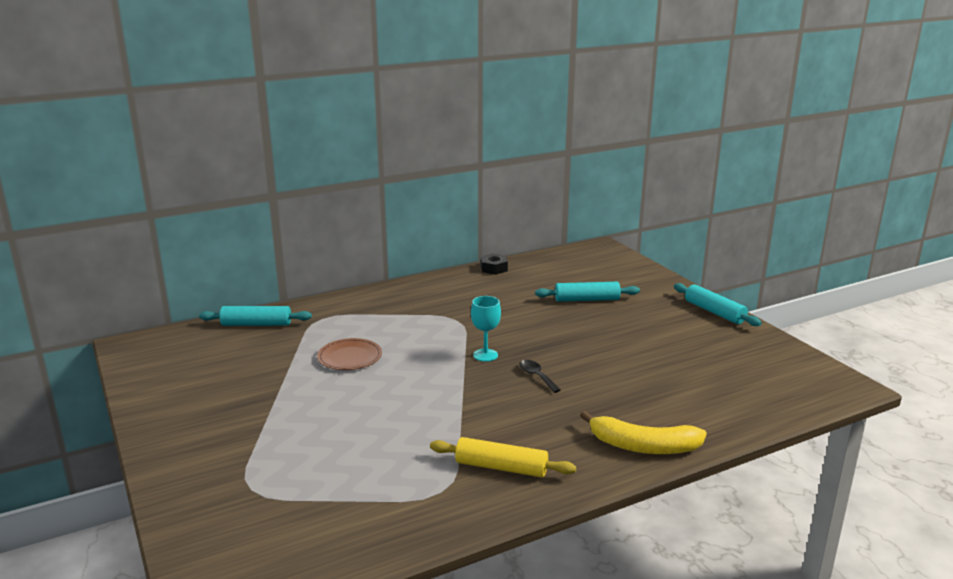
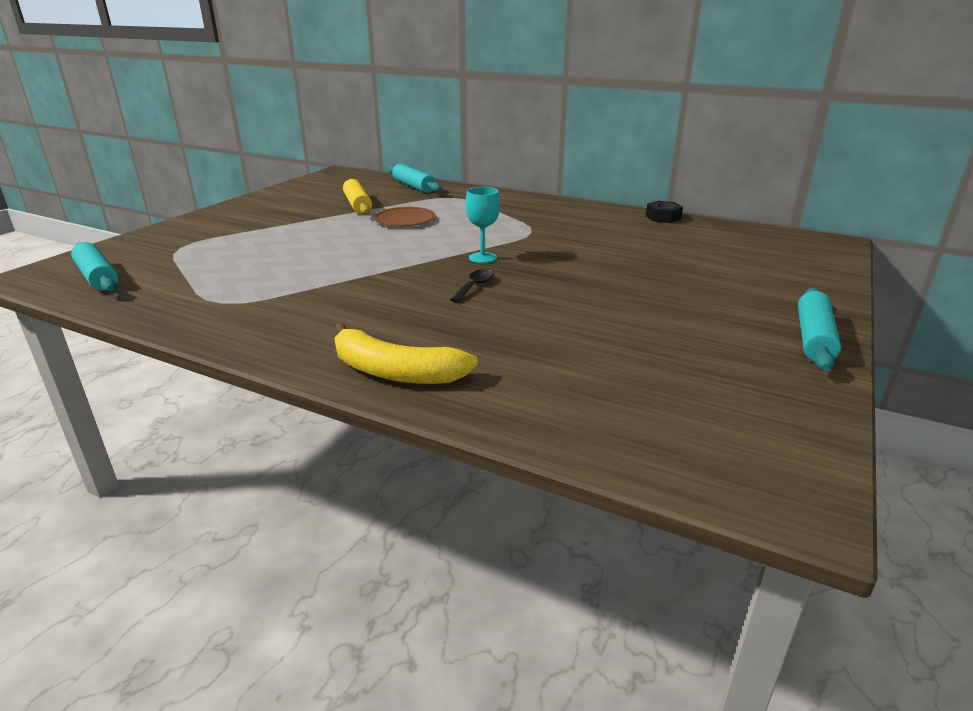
camera: 55 degrees right, 5 degrees up
(501, 467) = (282, 315): yellow rolling pin -> yellow rolling pin (357, 205)
(587, 299) = (685, 266): turquoise rolling pin -> turquoise rolling pin (97, 277)
(643, 446) = (395, 372): yellow banana -> yellow banana turned 45 degrees counterclockwise

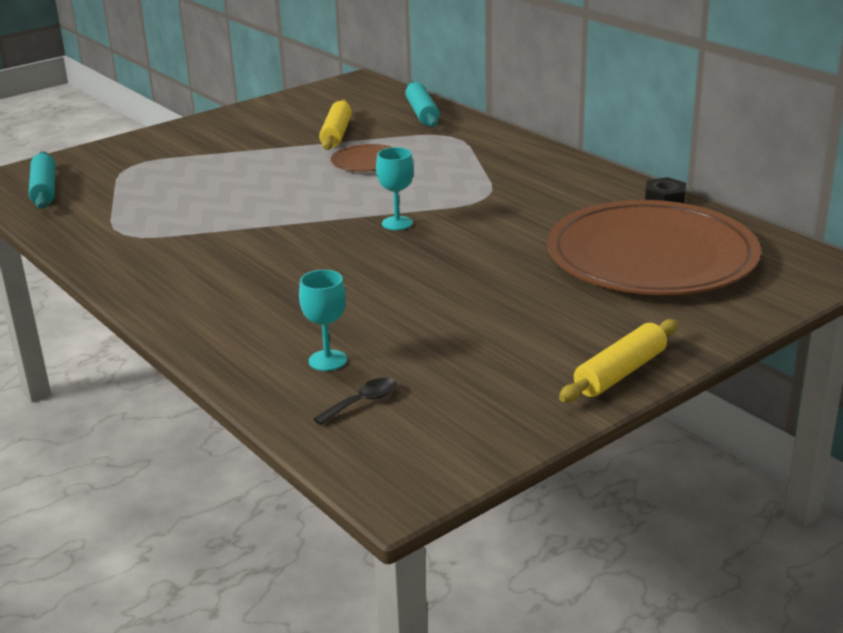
camera: 25 degrees right, 0 degrees up
(395, 372) = (206, 326): yellow banana -> none
(474, 286) = (354, 255): black spoon -> black spoon (362, 402)
(557, 380) = (327, 360): none -> turquoise goblet
(707, 252) = (651, 256): none -> brown plate
(813, 338) = (620, 373): turquoise rolling pin -> yellow rolling pin

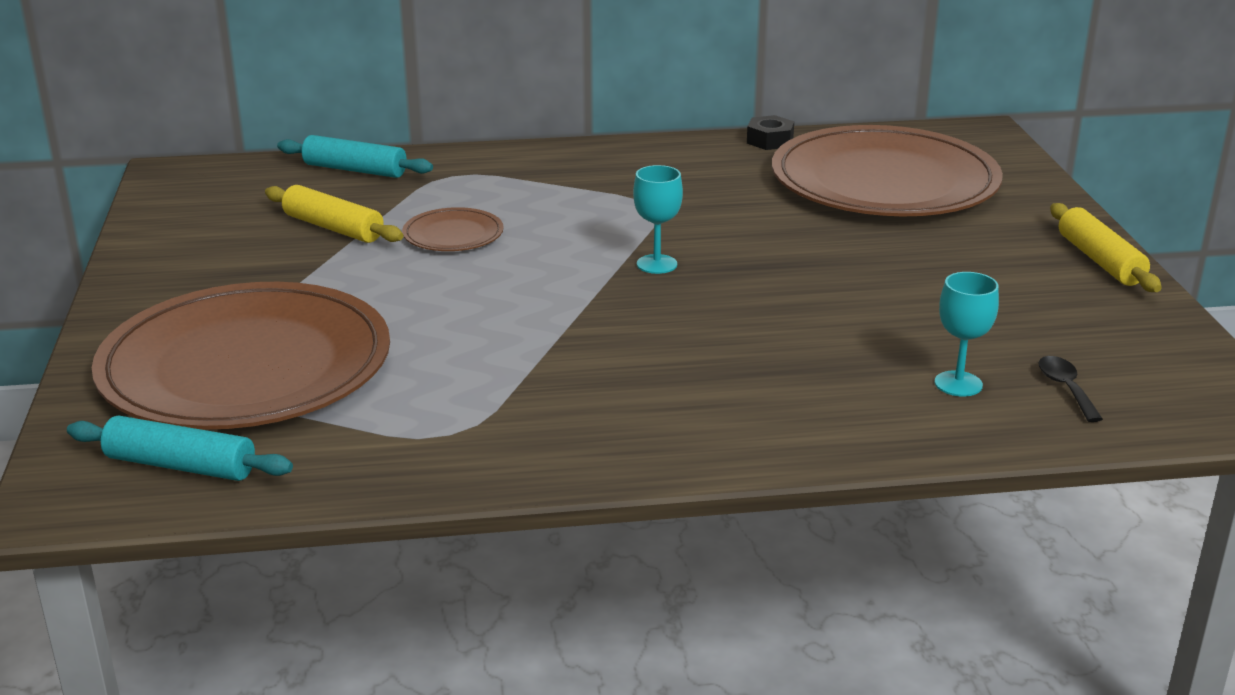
camera: 60 degrees left, 0 degrees up
(153, 169) = (246, 366): none -> brown plate

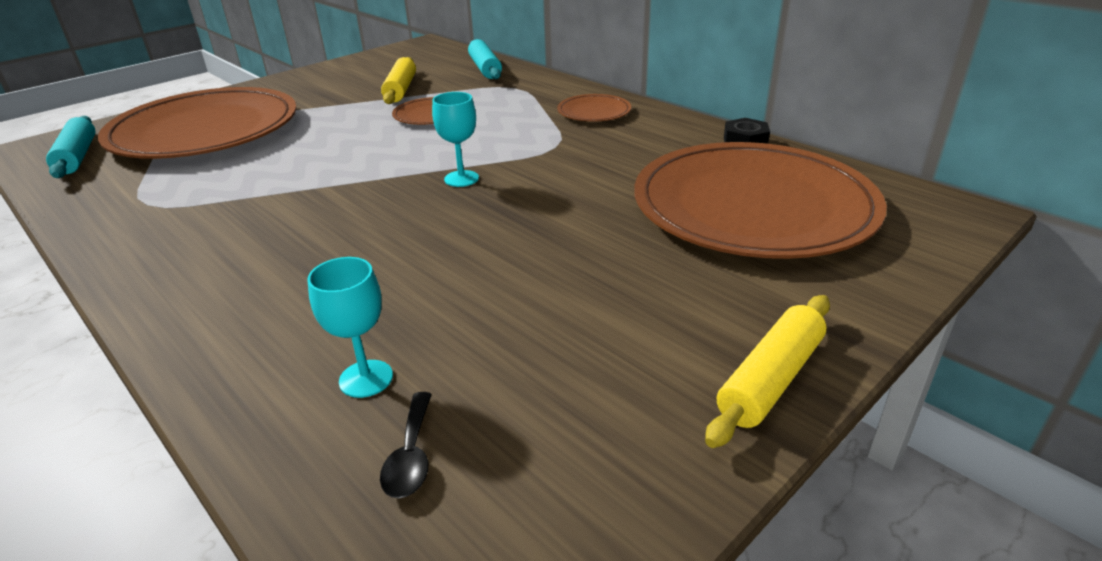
camera: 55 degrees right, 5 degrees up
(595, 165) = (594, 111): none -> brown plate
(1065, 388) = (411, 456): black spoon -> black spoon turned 135 degrees clockwise

